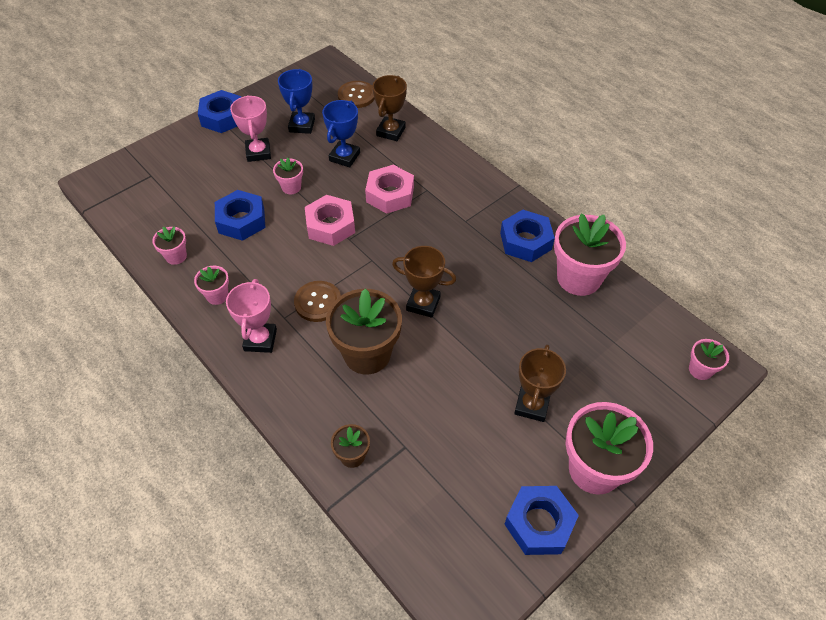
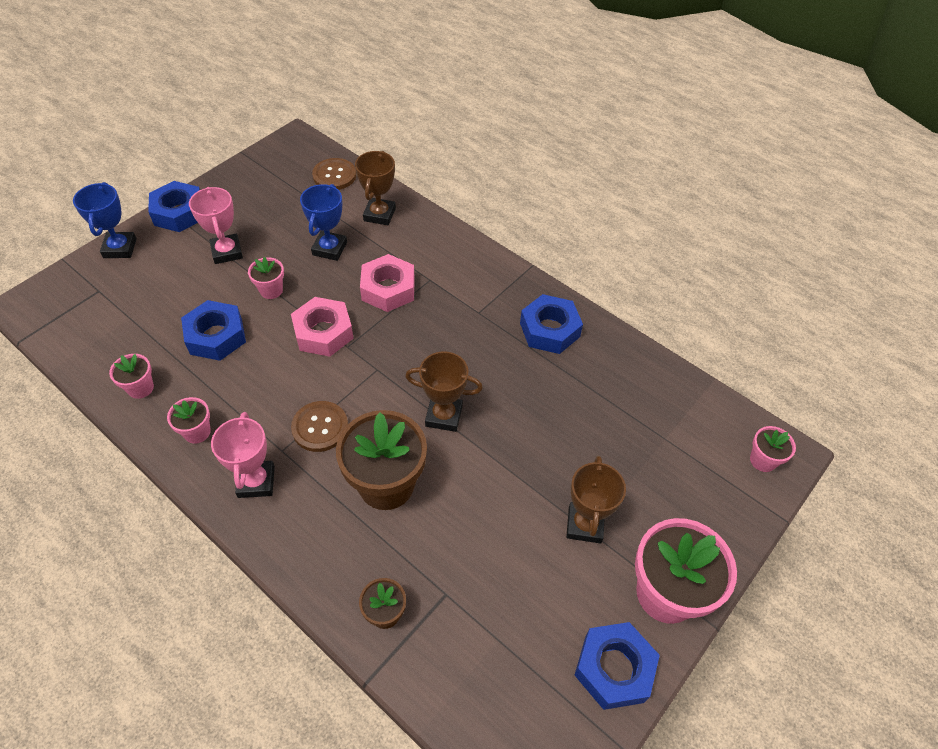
camera: 10 degrees left, 0 degrees up
(302, 125) = (275, 215): blue trophy -> blue trophy (120, 248)
(579, 278) = (614, 367): pink flower pot -> none

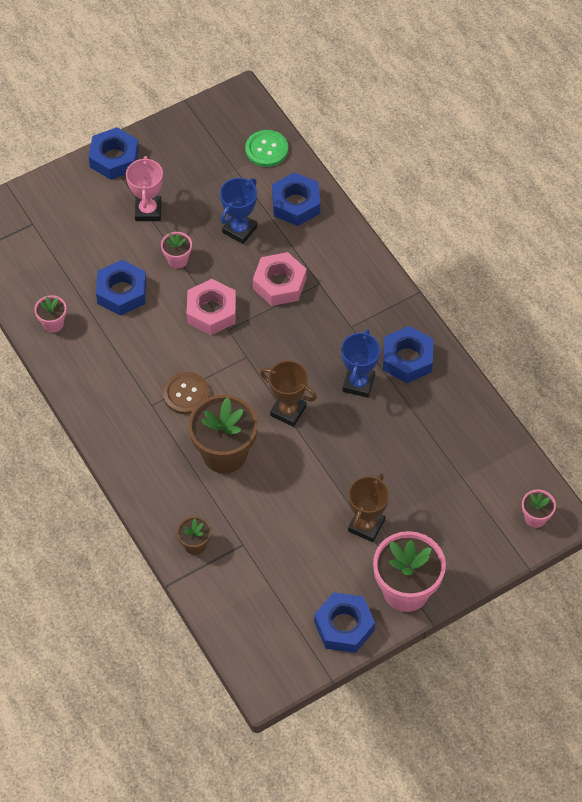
camera: 20 degrees right, 5 degrees up
(120, 248) = (56, 184): blue trophy -> blue trophy (358, 383)
(197, 432) = (90, 372): pink flower pot -> none
(256, 481) = (126, 424): pink trophy -> none
(334, 175) = (266, 149): brown button -> green button
(379, 214) = (296, 204): brown trophy -> blue nut

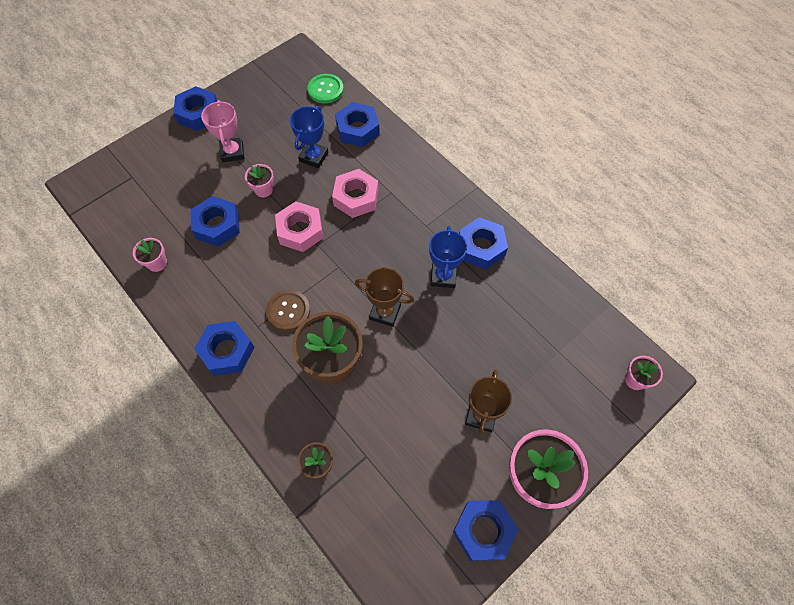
camera: 10 degrees left, 5 degrees up
(117, 424) = (227, 351): none -> blue nut

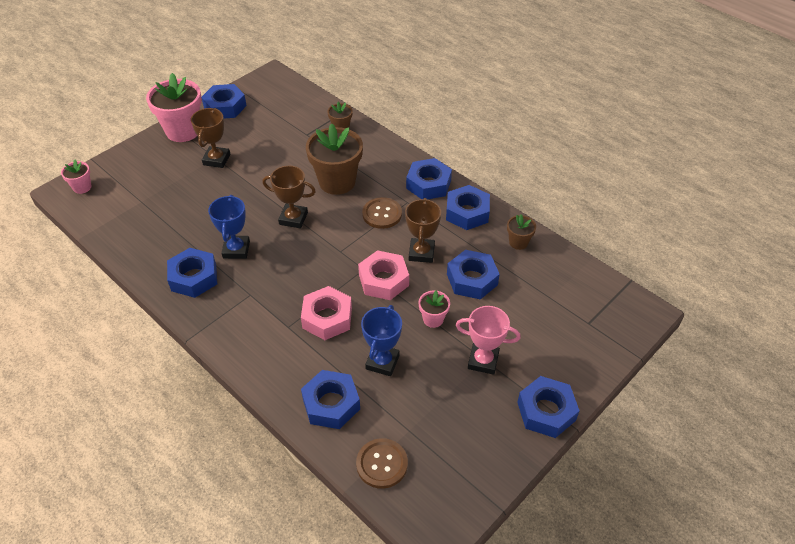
camera: 175 degrees right, 15 degrees down
(157, 263) = (518, 242): pink flower pot -> brown flower pot
(196, 305) = (467, 212): none -> blue nut
(232, 152) = (483, 361): pink trophy -> pink trophy turned 60 degrees counterclockwise
(257, 258) = (421, 253): none -> brown trophy
(325, 90) = (382, 464): green button -> brown button

